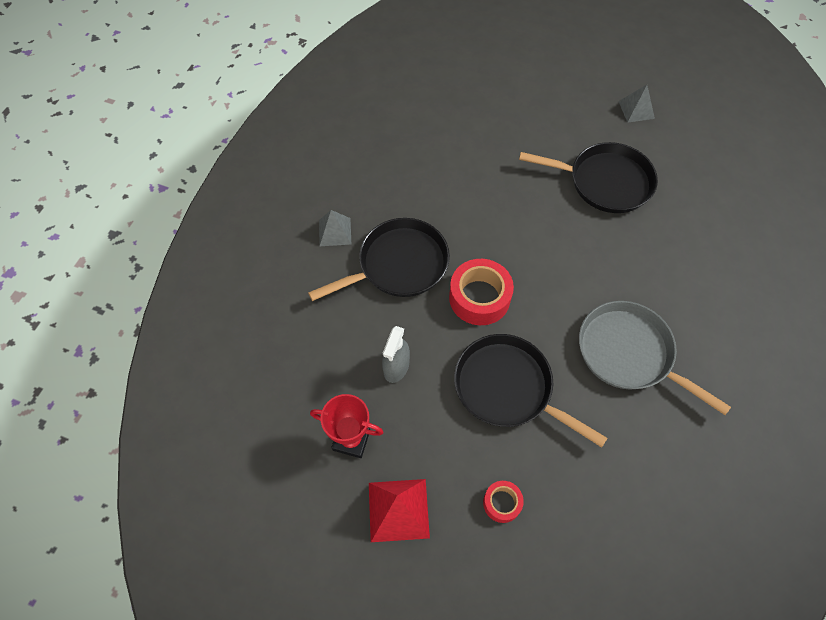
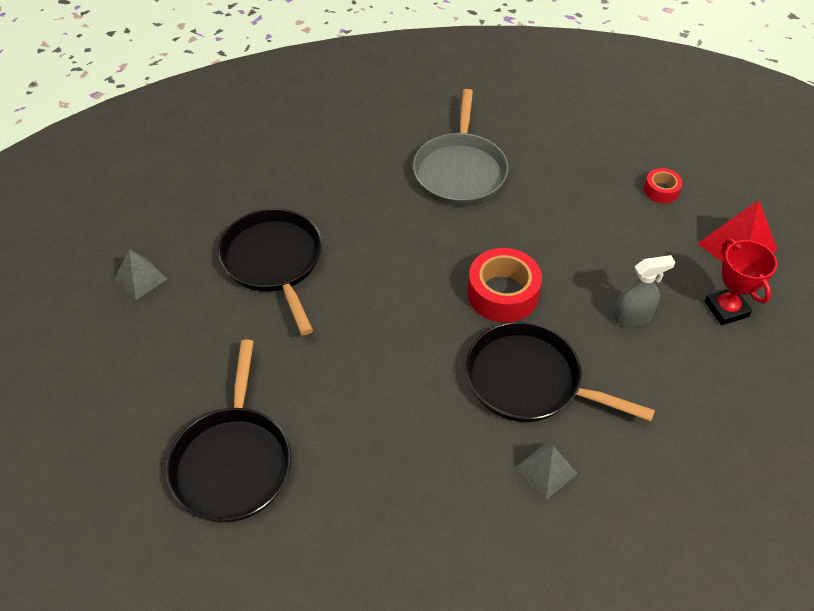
camera: 125 degrees left, 10 degrees down
(507, 388) = (569, 231): black pan -> black pan (233, 462)

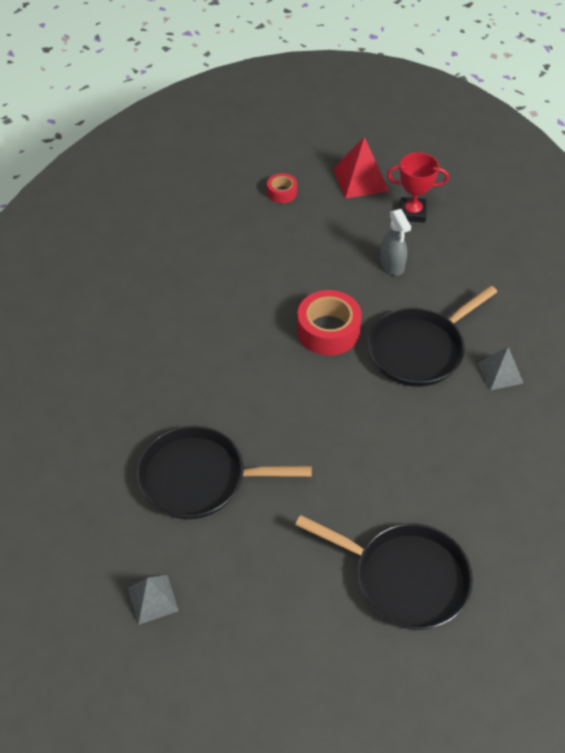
camera: 65 degrees left, 0 degrees up
(460, 171) = (177, 303): grey pan -> none
(633, 317) = (392, 265): grey spray bottle -> grey spray bottle turned 150 degrees clockwise

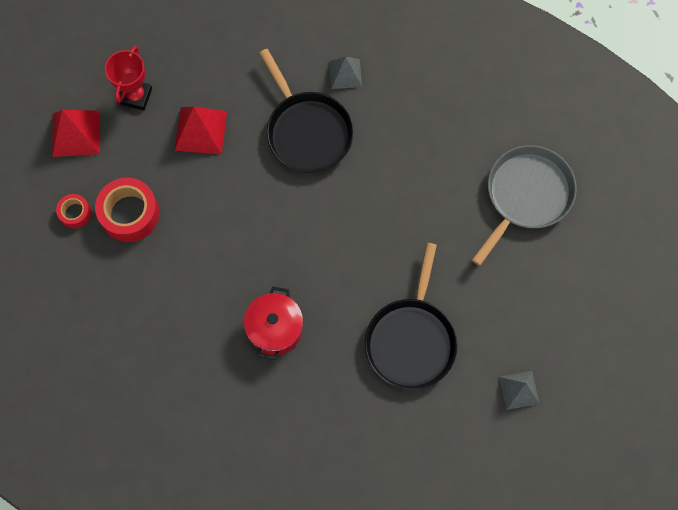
camera: 80 degrees left, 20 degrees up
(193, 355) = (275, 329): none -> red pot
(328, 330) = (270, 203): red tape -> red tape (129, 214)
(392, 265) = (201, 130): grey spray bottle -> red pyramid
(406, 578) = (526, 195): black pan -> grey pan

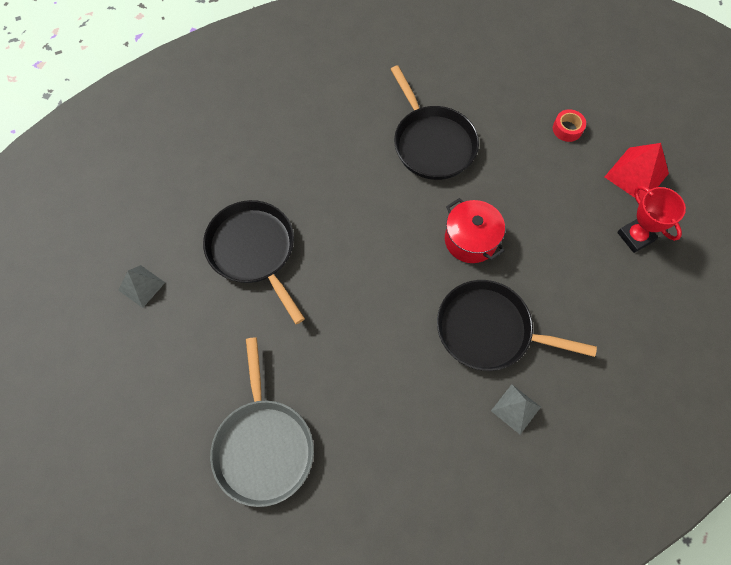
camera: 135 degrees right, 5 degrees down
(129, 214) = (534, 159): red tape -> none
(187, 300) = (432, 143): none -> black pan
(201, 130) = (562, 256): red pyramid -> none
(275, 329) = (356, 176): red pot -> red pot (470, 240)

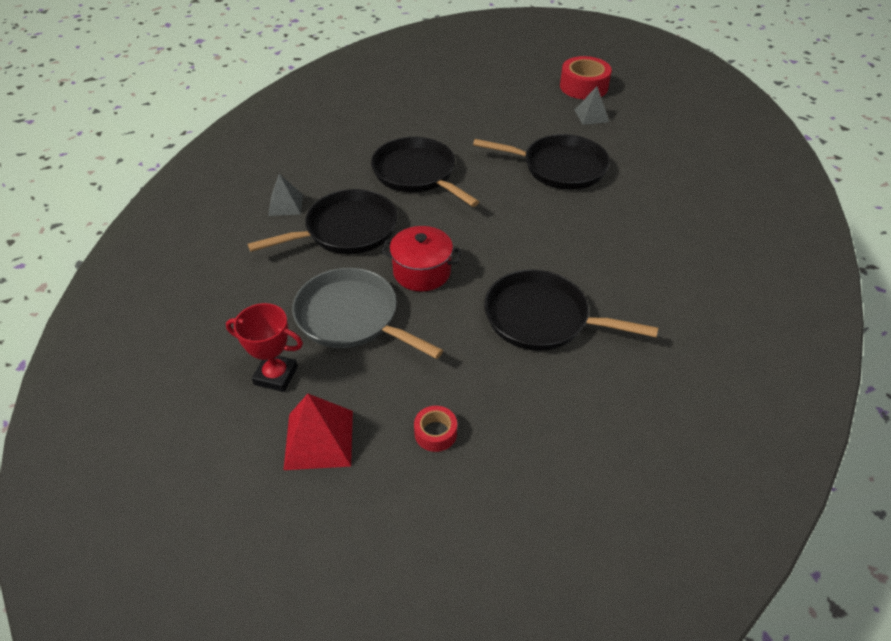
camera: 135 degrees right, 20 degrees down
(85, 332) = (583, 86): none -> red tape
(263, 446) = (423, 108): grey pan -> grey pan (351, 317)
(371, 348) = (417, 174): none -> black pan

